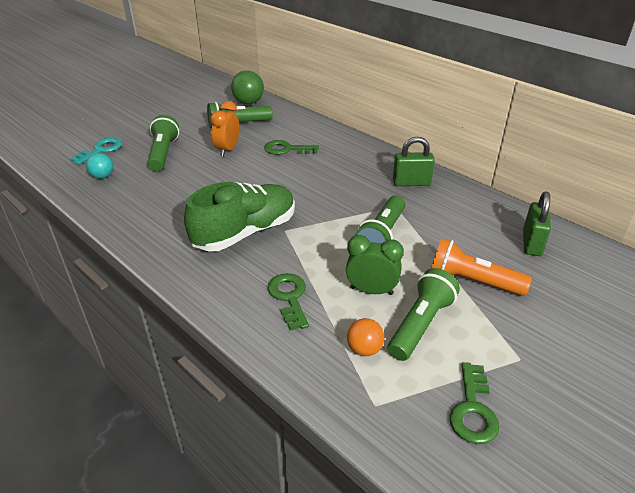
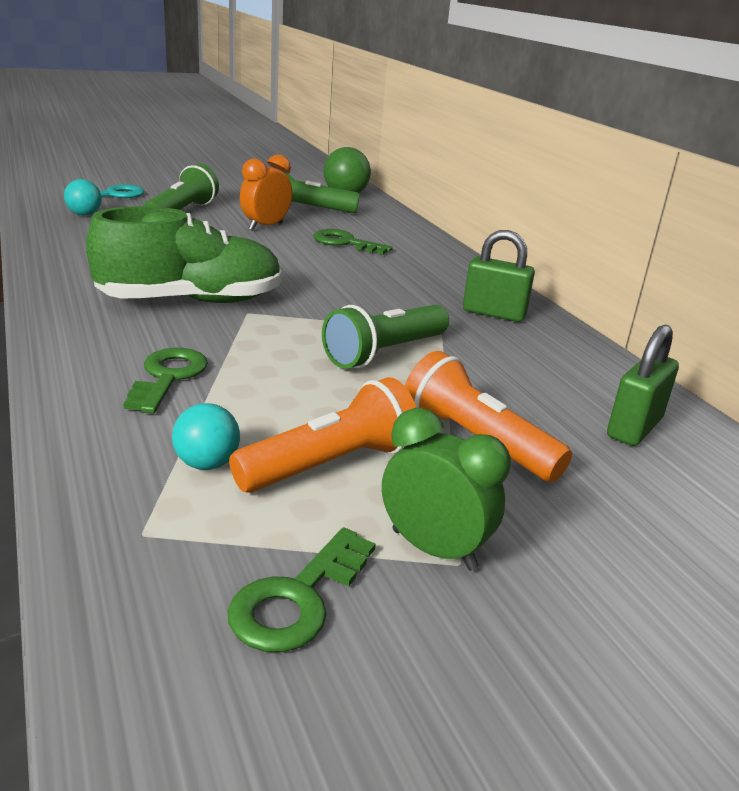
camera: 20 degrees right, 10 degrees down
(364, 349) = (207, 464): orange ball -> turquoise ball
(371, 291) = (297, 405): green clock -> green clock (433, 549)
(420, 324) = (330, 464): green flashlight -> orange flashlight

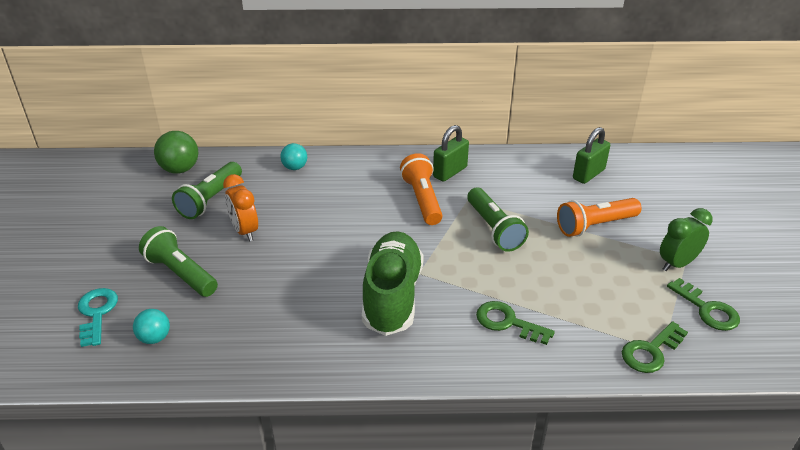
camera: 65 degrees left, 10 degrees up
(207, 464) = (606, 320): turquoise ball -> turquoise ball (295, 167)
(330, 464) = (610, 278): orange flashlight -> orange flashlight (422, 199)
(345, 243) = (301, 199): green key -> green key (650, 351)
(634, 428) = (588, 174): green padlock -> green padlock turned 75 degrees clockwise

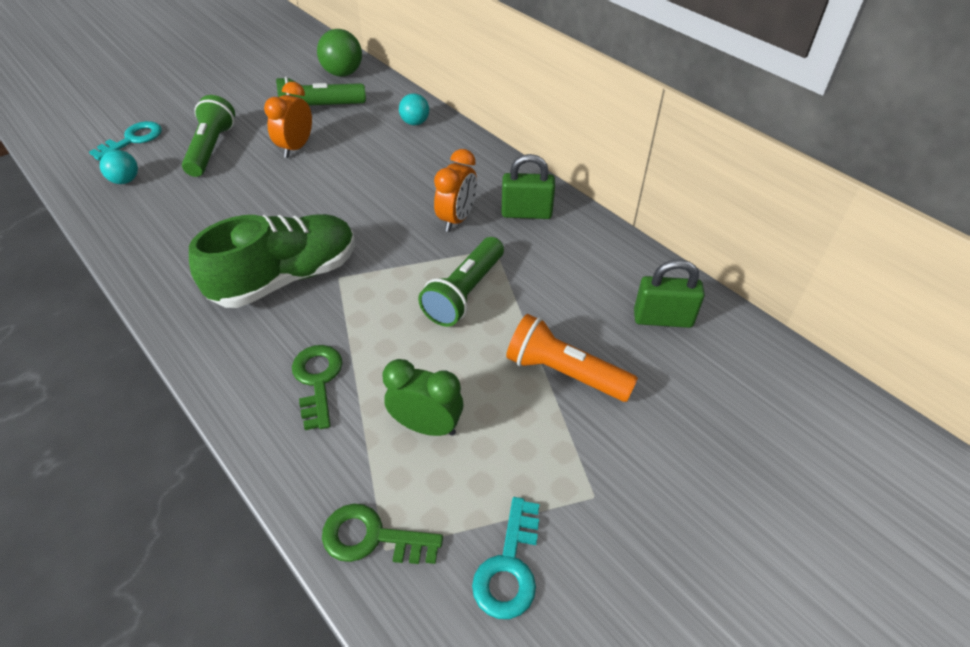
camera: 50 degrees right, 10 degrees up
(422, 199) = (457, 219): orange flashlight -> orange clock
(677, 264) = (574, 491): green clock -> green clock (426, 426)
(707, 309) = (509, 567): green key -> turquoise key

